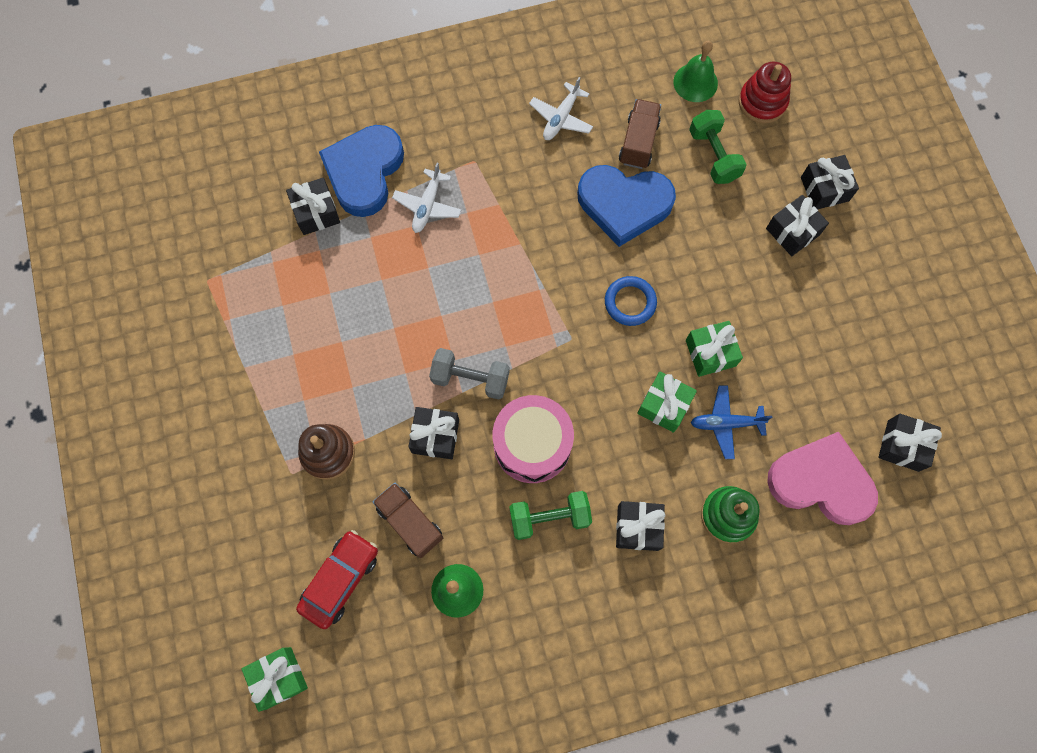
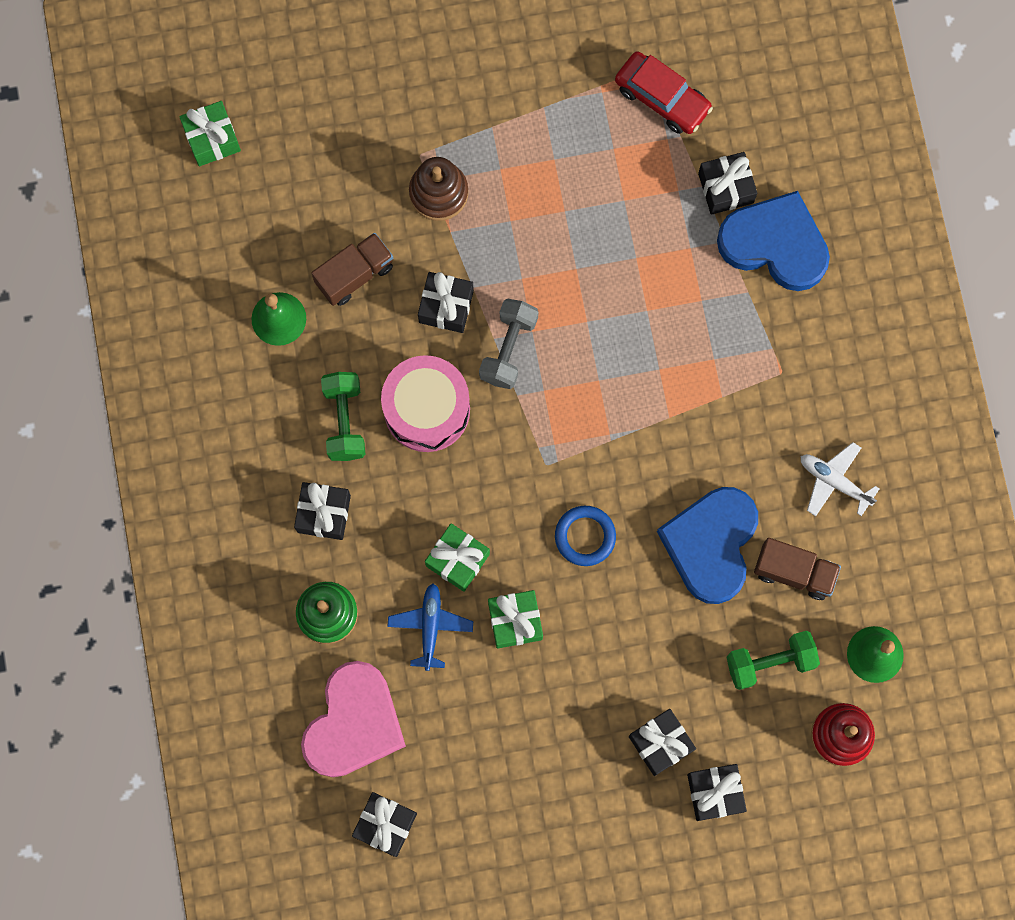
camera: 95 degrees right, 5 degrees up
(340, 580) = (302, 201): red car -> red car (662, 98)
(427, 206) = (725, 314): white plane -> none

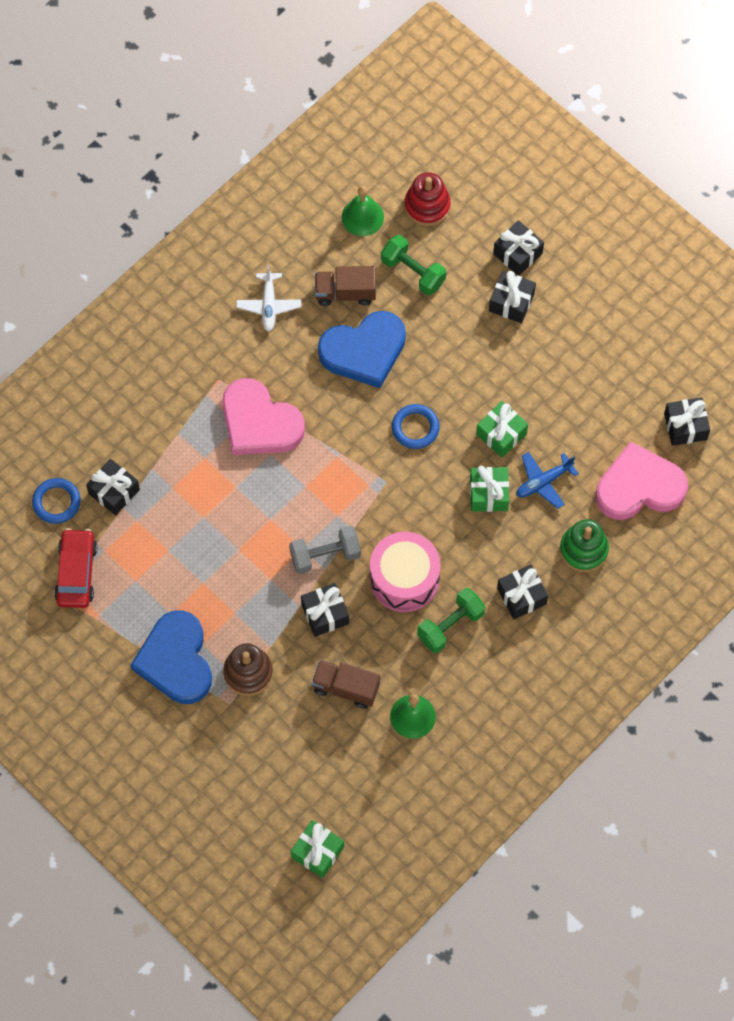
camera: 125 degrees left, 10 degrees down
(703, 381) = (259, 422): none -> pink heart
(753, 126) = (56, 502): none -> blue ring
(775, 244) = (132, 437): blue heart -> blue heart (176, 660)
(794, 572) = (345, 293): brown truck -> brown truck turned 75 degrees counterclockwise

